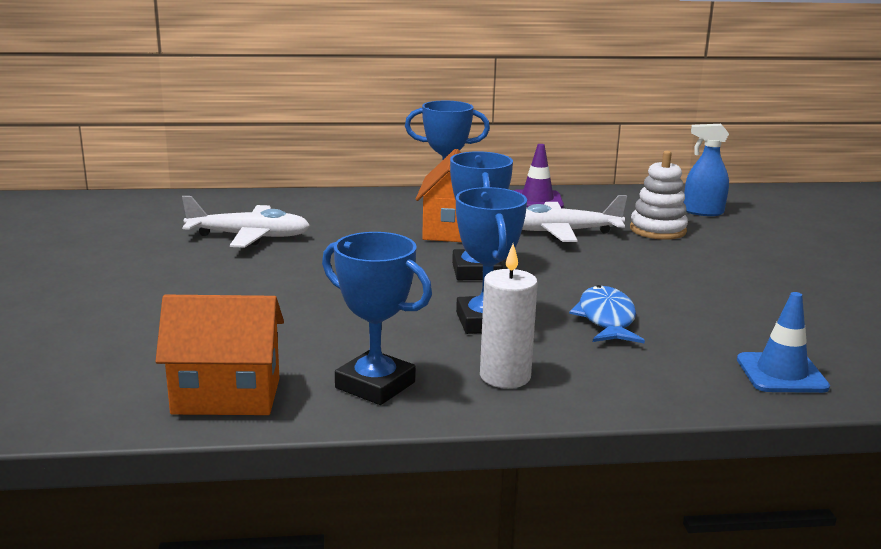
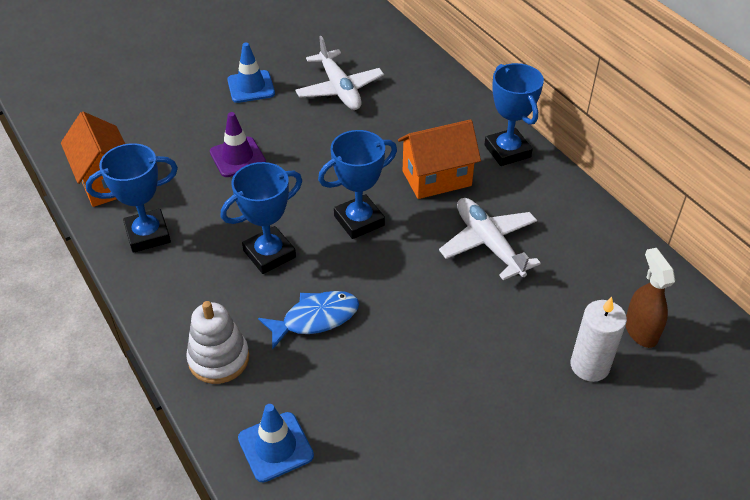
camera: 65 degrees right, 25 degrees up
(169, 275) = (251, 87): none -> blue traffic cone
(375, 385) = (148, 235): blue trophy -> blue trophy turned 60 degrees clockwise
(505, 376) = (189, 289): white candle -> white candle (589, 366)
(537, 200) = (560, 205): purple traffic cone -> purple traffic cone (237, 157)
(658, 230) = (552, 307): white stacking toy -> white stacking toy (219, 359)
(702, 212) = (640, 331): blue spray bottle -> brown spray bottle

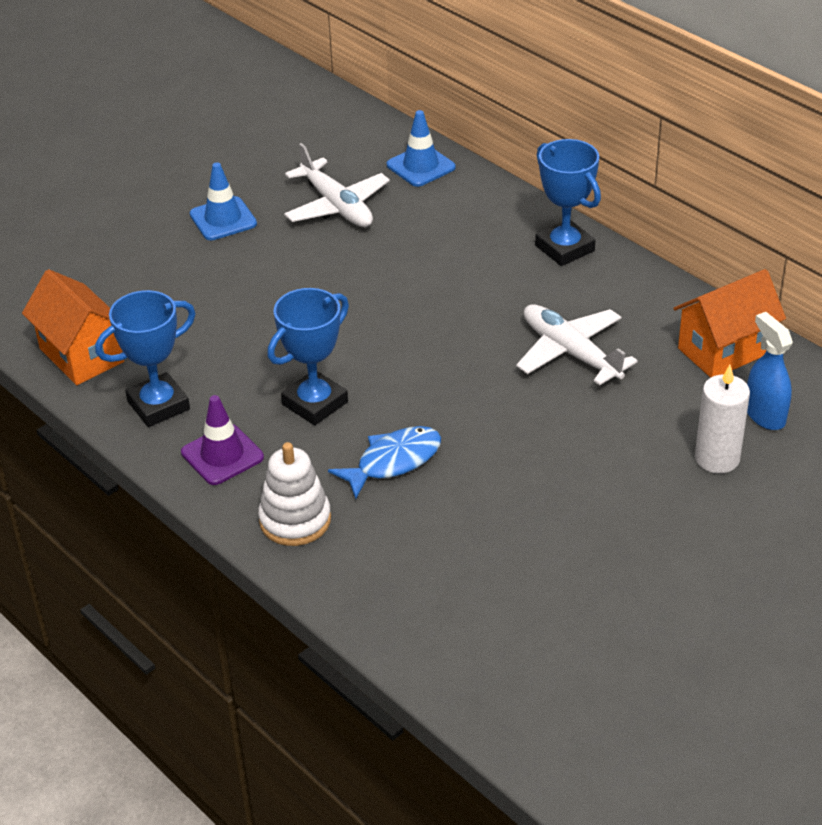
camera: 10 degrees left, 5 degrees down
(237, 157) = (236, 303): purple traffic cone -> purple traffic cone (222, 455)
(275, 447) = (392, 594): blue traffic cone -> blue traffic cone (421, 166)
(359, 221) = (410, 351): blue trophy -> none
(436, 178) = (488, 291): orange house -> orange house (724, 350)
(640, 331) = (764, 415): brown spray bottle -> blue spray bottle

